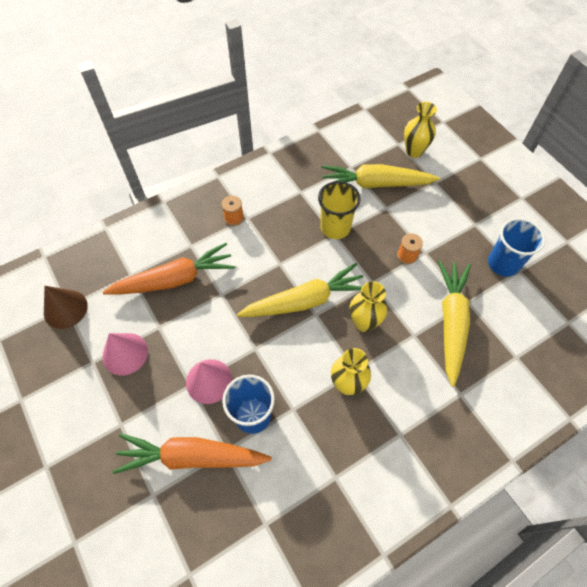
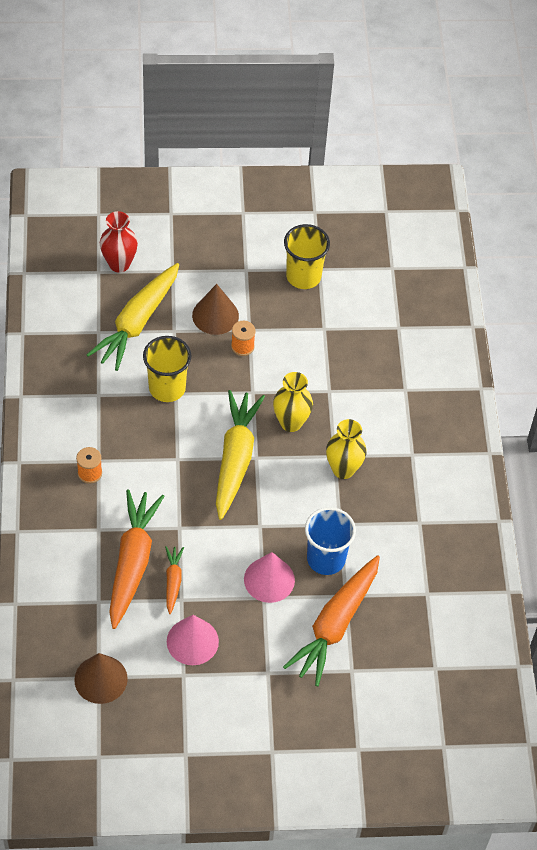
camera: 65 degrees left, 5 degrees down
(172, 313) = (173, 581): none -> orange carrot
(414, 151) = (119, 264): yellow vase -> red vase
(419, 225) = (215, 315): none -> brown cone
(451, 322) = (335, 354): yellow carrot -> none
(503, 263) = (303, 276): blue cup -> yellow cup

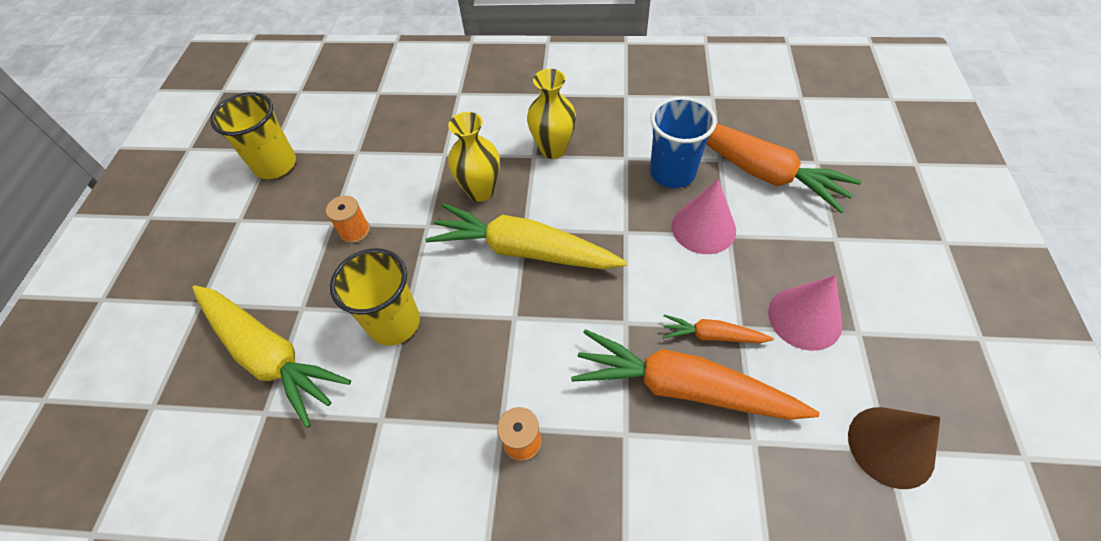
camera: 75 degrees left, 0 degrees up
(119, 264) = (153, 374): red vase -> none
(215, 315) = (295, 257): brown cone -> none

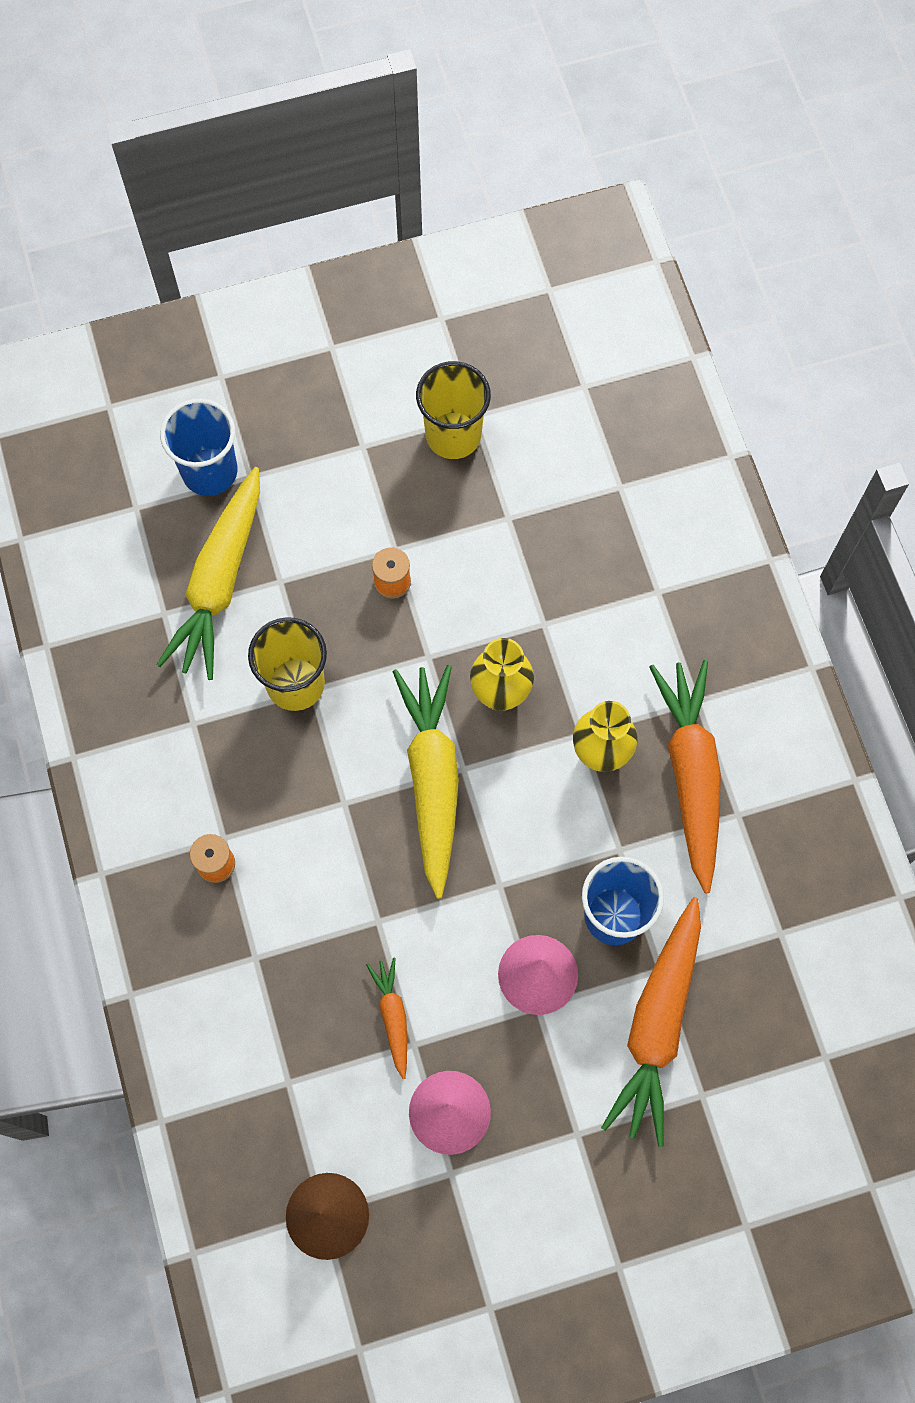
camera: 65 degrees right, 15 degrees up
(170, 333) = (209, 471): none -> blue cup
(683, 387) = (322, 1001): orange carrot -> orange carrot (691, 774)

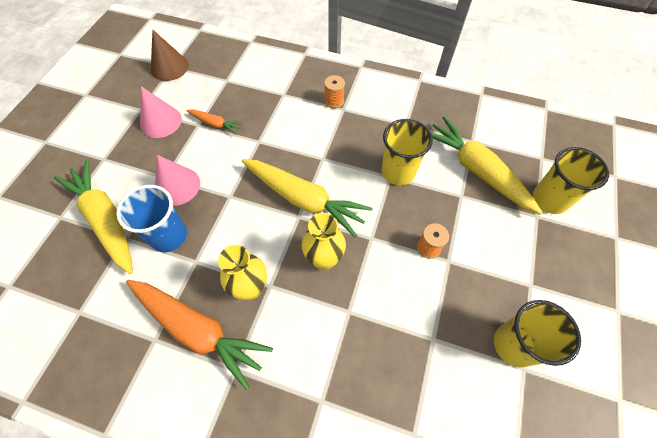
camera: 125 degrees right, 10 degrees down
(209, 471) = (549, 199): blue cup -> yellow cup
(657, 1025) = (106, 220): orange carrot -> yellow carrot

